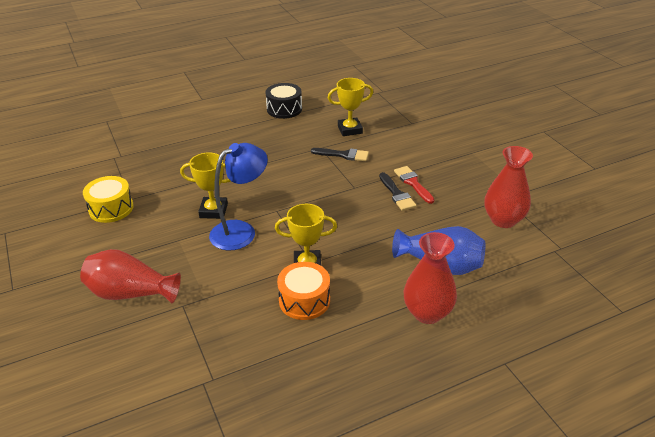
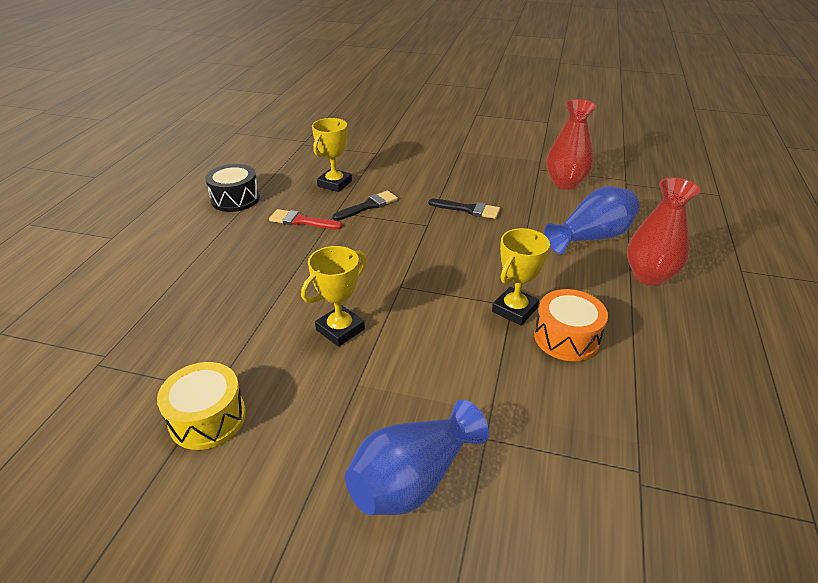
camera: 50 degrees left, 0 degrees up
(131, 293) = (413, 479): red vase -> blue vase
(241, 231) = (403, 326): blue lamp -> none
(413, 183) = (463, 195): red brush -> red brush (301, 221)

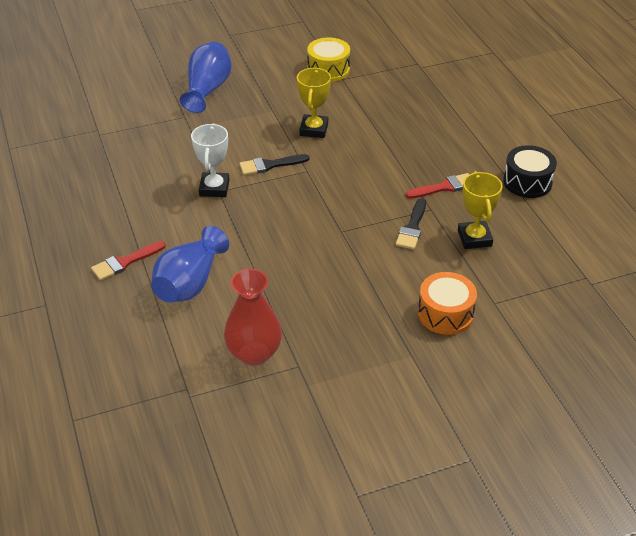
camera: 145 degrees right, 5 degrees up
(468, 209) = (322, 265): black brush -> black brush (270, 165)
(514, 310) = (214, 188): yellow trophy -> white trophy
(566, 337) = (168, 184): orange drum -> orange drum (445, 313)
(649, 276) = (125, 262): red vase -> red brush

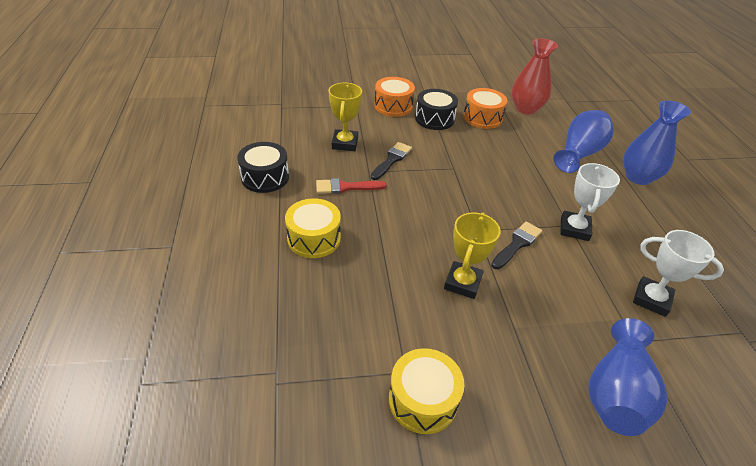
camera: 170 degrees left, 0 degrees up
(125, 262) = (638, 177): red brush -> blue vase
(162, 143) = (651, 299): none -> white trophy
(270, 165) = (517, 244): black brush -> black brush turned 45 degrees counterclockwise
(317, 319) = (482, 118): none -> orange drum
(382, 302) = (434, 119): none -> black drum
(445, 139) = (314, 238): none -> yellow drum

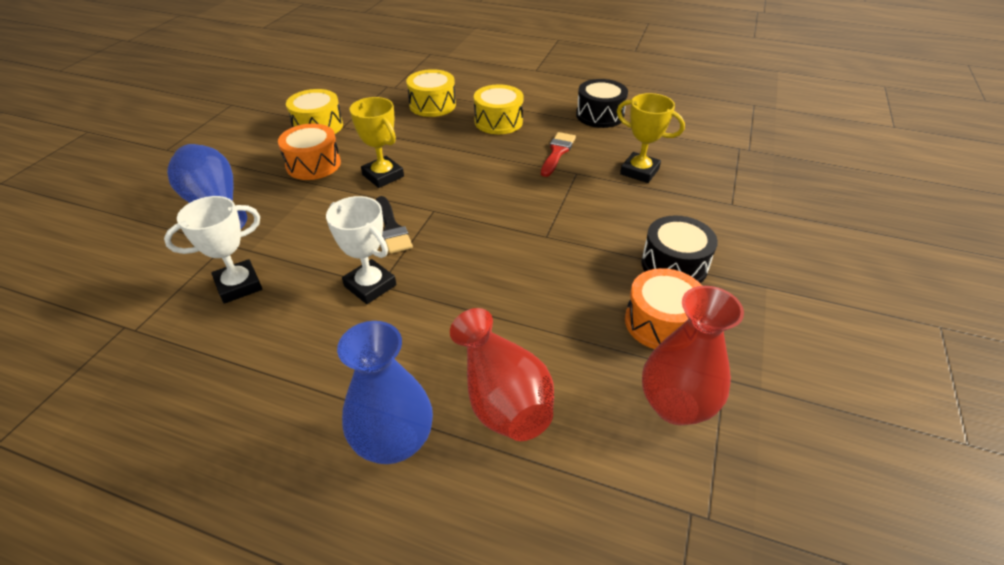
camera: 120 degrees right, 0 degrees up
(306, 306) = (432, 105): none -> yellow drum
(392, 160) = (589, 194): black brush -> none
(393, 106) = (724, 236): orange drum -> orange drum (313, 164)
(579, 153) = (501, 397): blue vase -> red vase

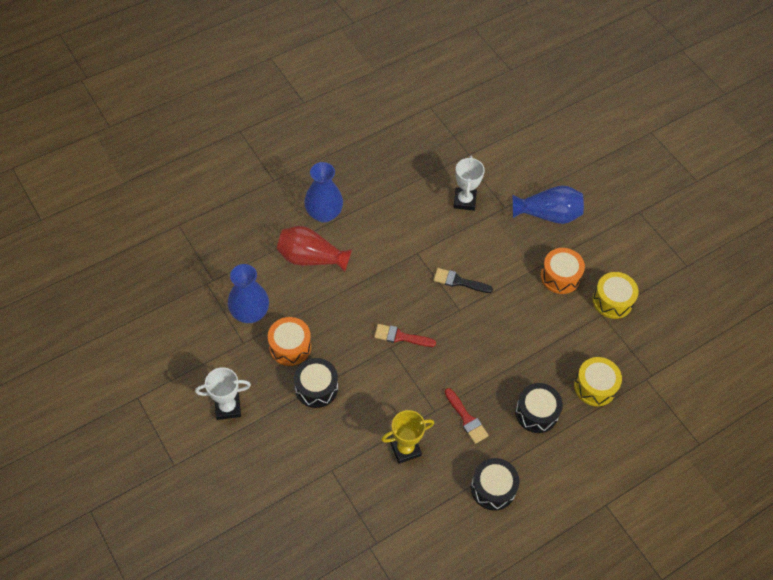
camera: 125 degrees right, 15 degrees up
(370, 285) = (419, 249): white trophy -> white trophy (228, 407)
(383, 176) = (517, 305): yellow trophy -> none
(498, 121) = (536, 413): yellow drum -> black drum
(522, 235) = (401, 337): none -> red brush
(675, 406) = (250, 313): red vase -> blue vase

